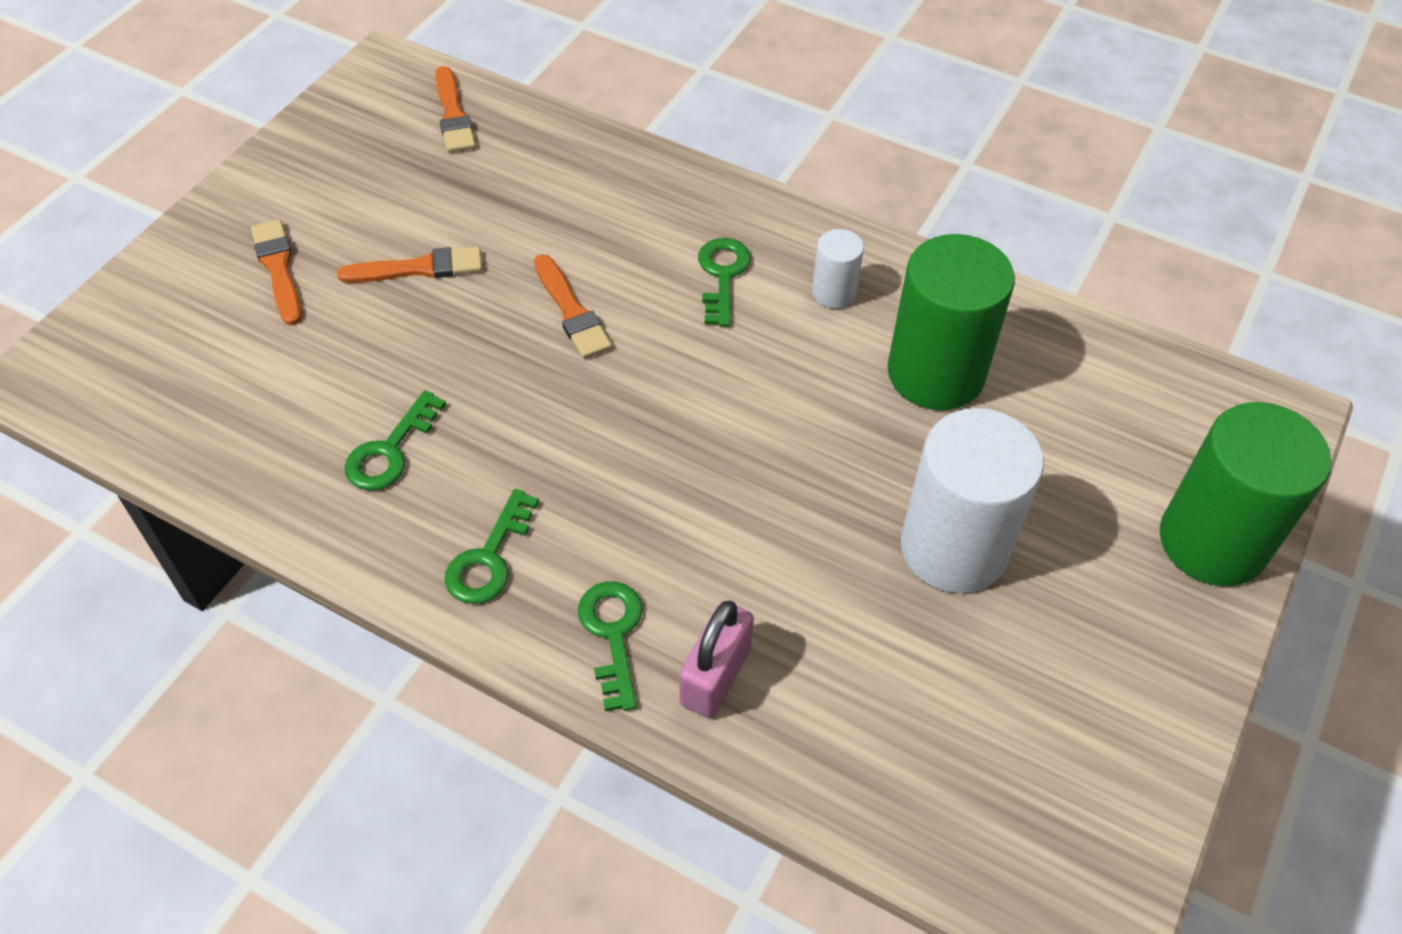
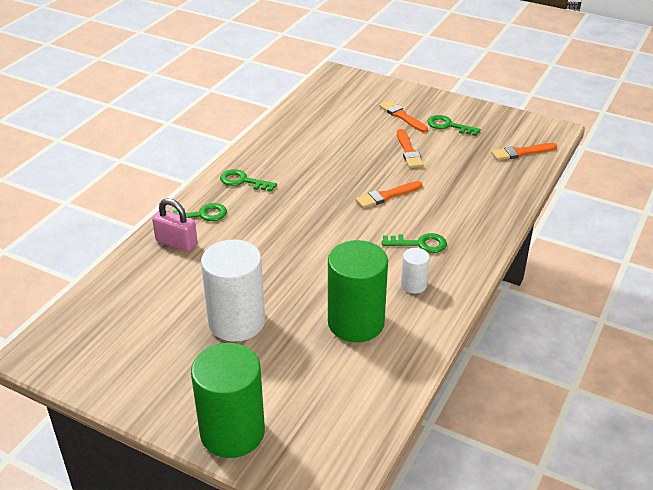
camera: 90 degrees right, 15 degrees down
(278, 268) = (402, 116): orange brush -> orange brush turned 105 degrees counterclockwise
(390, 450) = (300, 153): green key -> green key (448, 126)

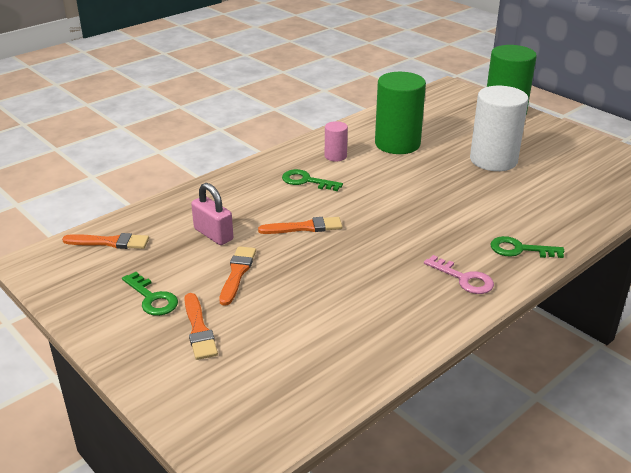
camera: 160 degrees left, 5 degrees down
(176, 243) = (547, 226): pink padlock -> pink padlock (213, 234)
(243, 181) = (464, 278): green key -> pink key
(413, 285) = (335, 156): white cylinder -> pink cylinder

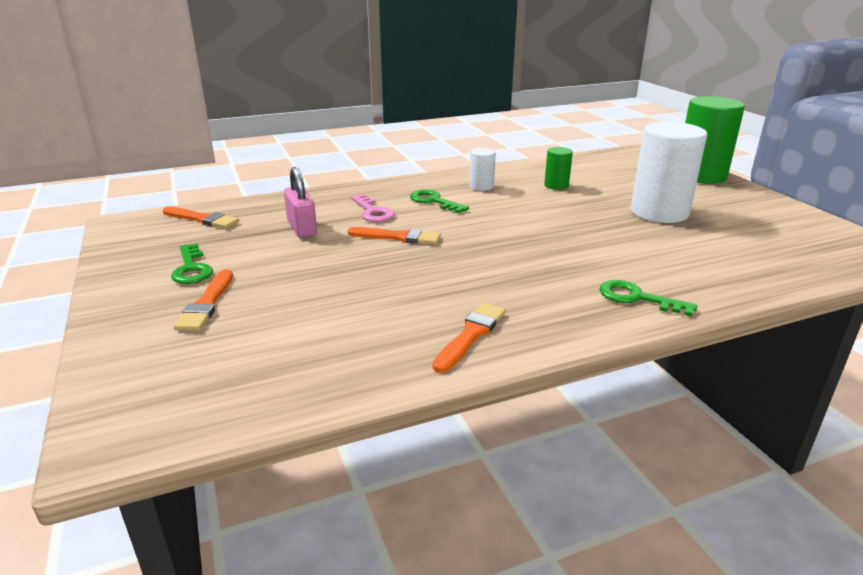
camera: 20 degrees right, 5 degrees down
(237, 273) = (293, 263): orange brush -> orange brush (471, 335)
(335, 156) = (481, 186): pink cylinder -> white cylinder
(397, 144) = (556, 185): green cylinder -> green cylinder, size x0.48
(464, 278) = (543, 314): pink key -> pink key (373, 212)

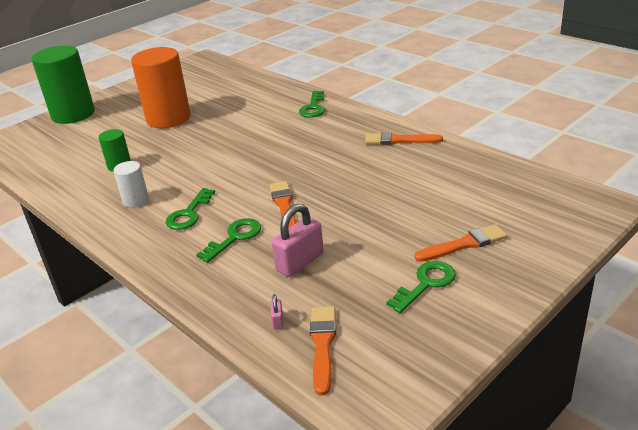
camera: 110 degrees left, 5 degrees up
(249, 211) = (278, 321): none -> pink padlock
(373, 212) = (234, 238): pink key -> green key
(659, 212) = (168, 118): white cylinder -> orange cylinder

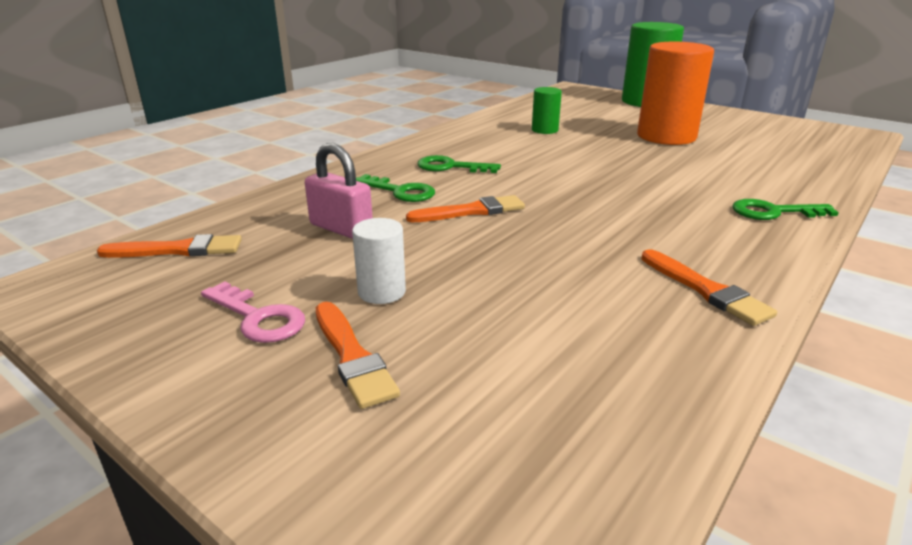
camera: 80 degrees right, 5 degrees down
(136, 200) = (476, 144): white cylinder -> white cylinder (382, 292)
(278, 321) = (235, 224): pink padlock -> none
(399, 140) = (706, 290): orange brush -> orange brush turned 150 degrees clockwise
(426, 284) = (258, 318): green key -> pink key

